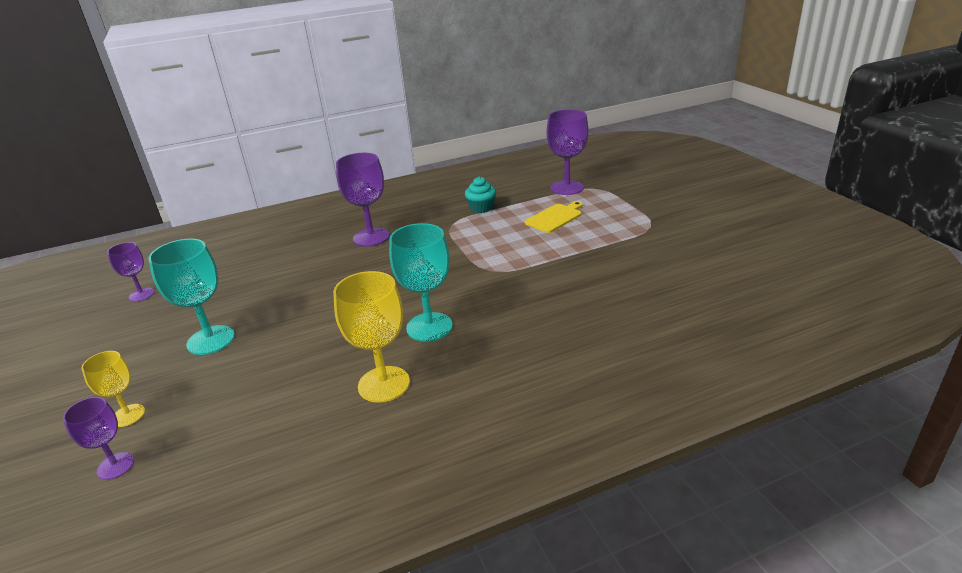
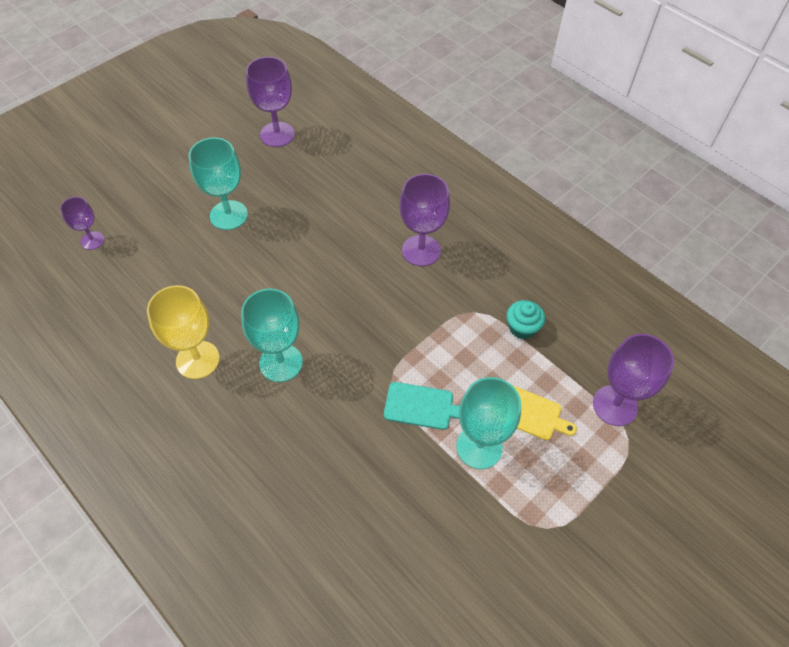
camera: 65 degrees right, 25 degrees up
(128, 415) = (138, 217): yellow goblet -> none
(141, 294) = (277, 134): purple goblet -> purple goblet, size x1.70
(524, 259) = (422, 406): none -> turquoise cutting board
(574, 240) = (479, 447): none -> turquoise goblet

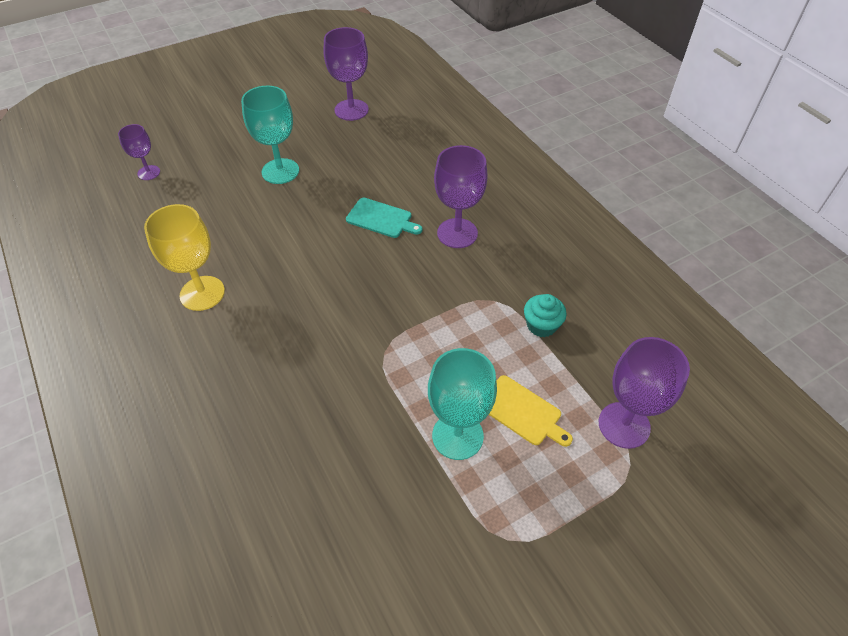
camera: 15 degrees right, 5 degrees down
(281, 362) = (281, 311): turquoise goblet -> none
(422, 406) = (409, 382): turquoise cutting board -> turquoise cutting board (381, 218)

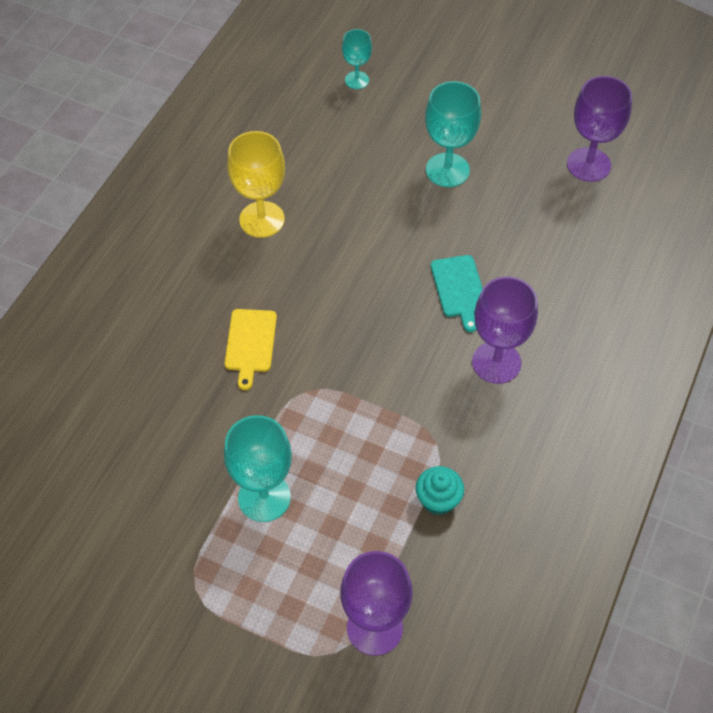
camera: 55 degrees right, 5 degrees up
(149, 173) = (357, 80): purple goblet -> turquoise goblet
(522, 411) = (326, 535): yellow cutting board -> yellow cutting board (250, 343)

